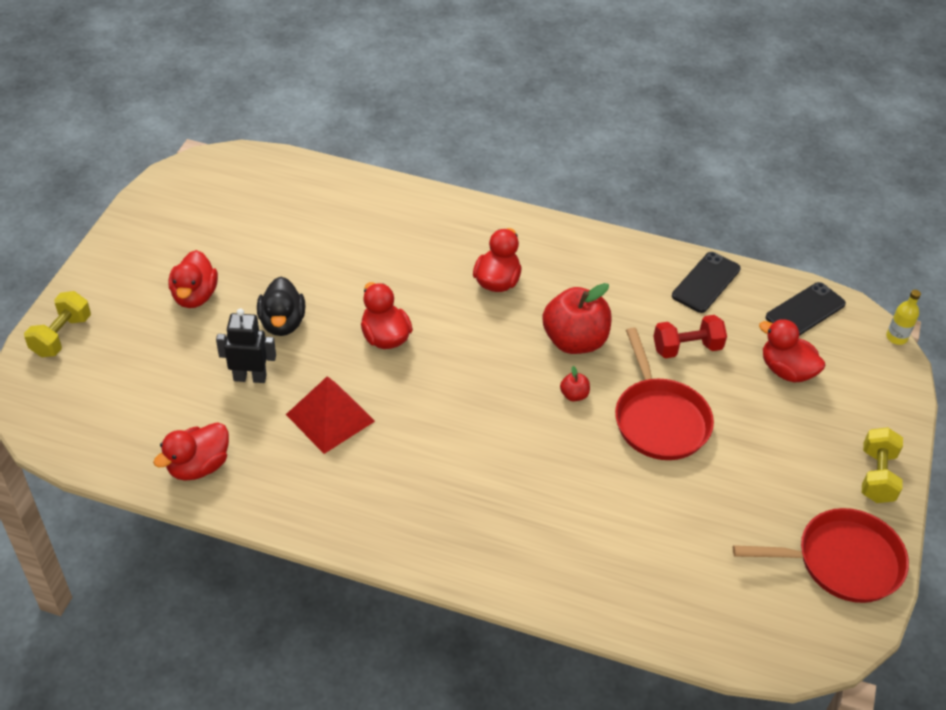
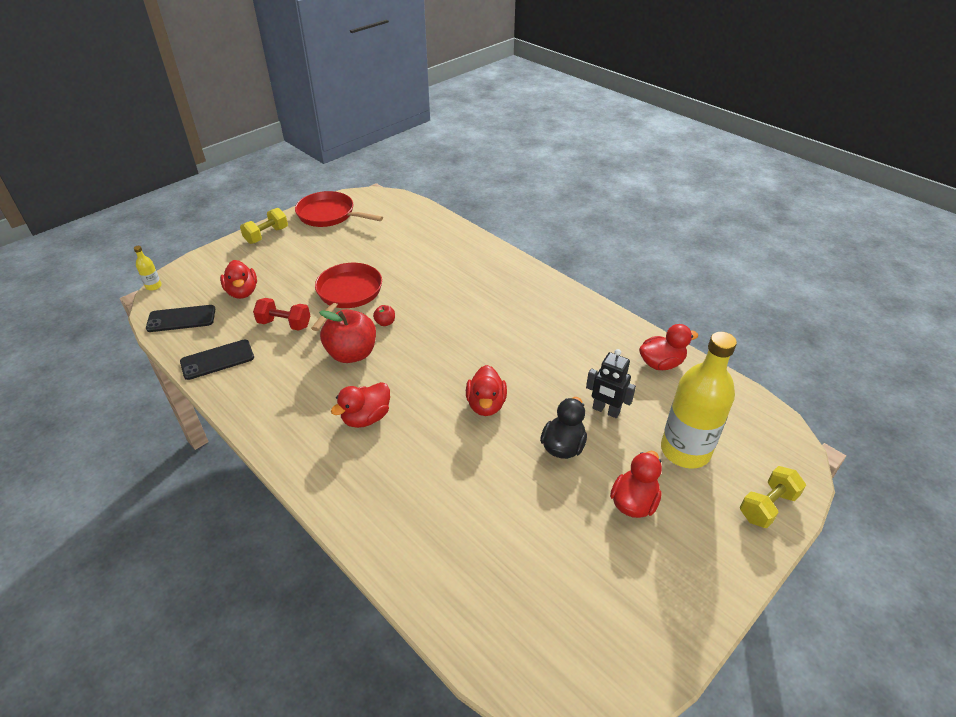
camera: 150 degrees left, 5 degrees down
(151, 363) = (685, 450): none -> yellow bottle
(330, 417) = (557, 363): red pyramid -> none

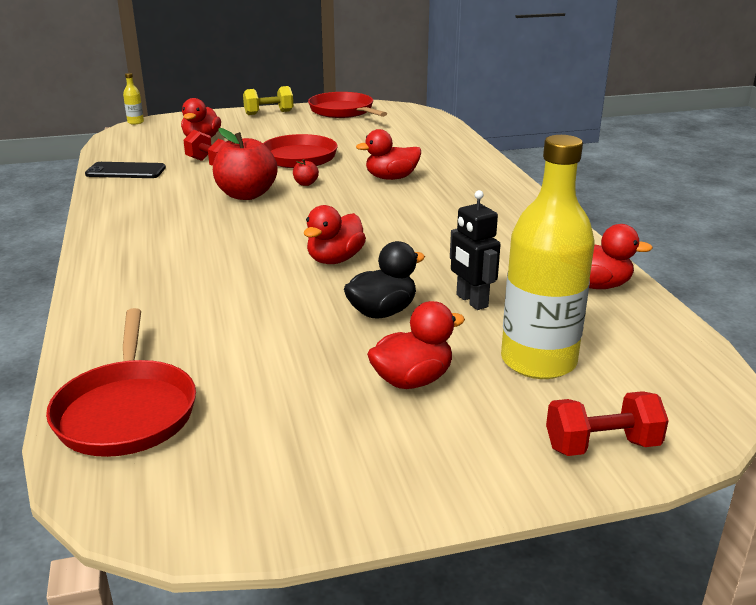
camera: 30 degrees right, 15 degrees down
(181, 319) = (131, 143): black phone -> none
(366, 418) = (203, 236): red duck -> red duck (391, 178)
(492, 623) = (126, 411): none -> red pan
(767, 506) = (602, 446): yellow dumbbell -> red dumbbell

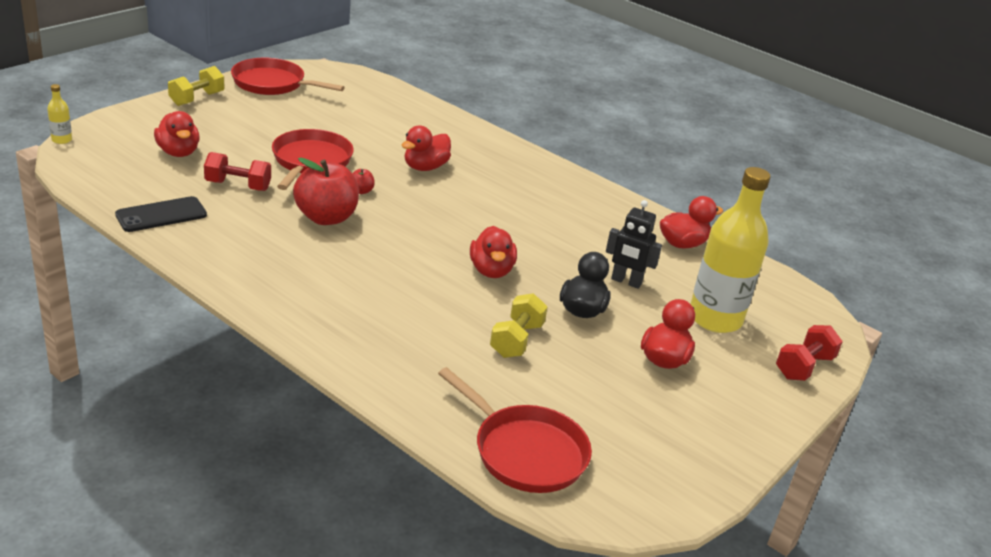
camera: 40 degrees left, 5 degrees up
(271, 318) = (516, 340): none -> yellow dumbbell

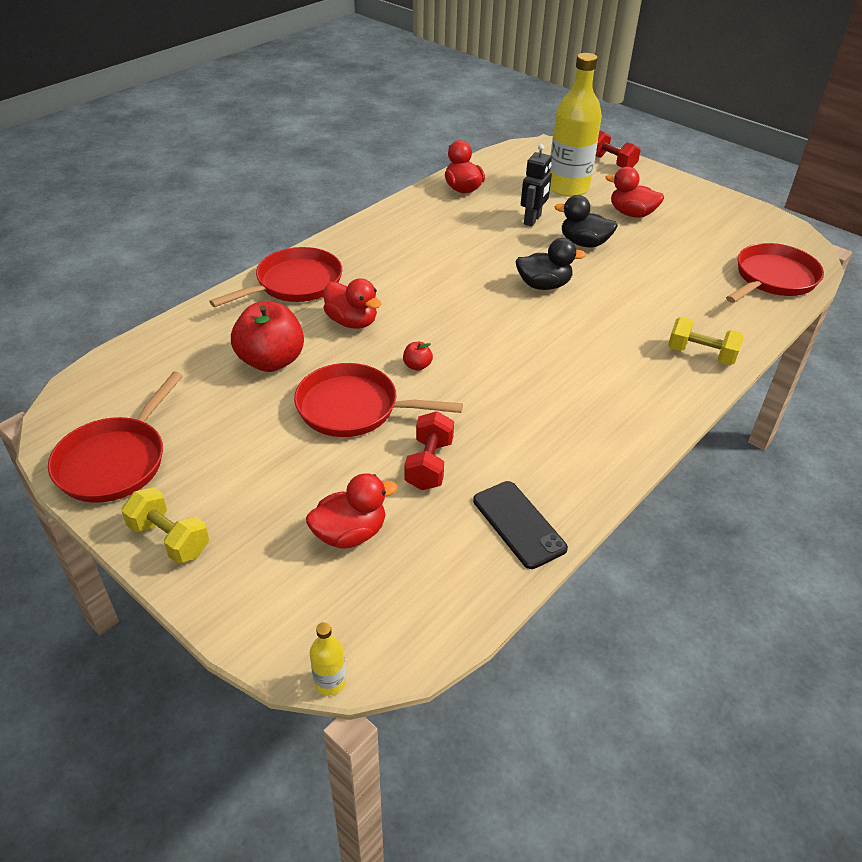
camera: 85 degrees left, 10 degrees up
(326, 218) = (482, 388): red apple -> red apple (271, 361)
(481, 146) = (295, 284): none -> red pan
(491, 271) = (543, 285): red duck -> black duck
(516, 340) = (642, 276): yellow dumbbell -> yellow dumbbell (701, 354)

